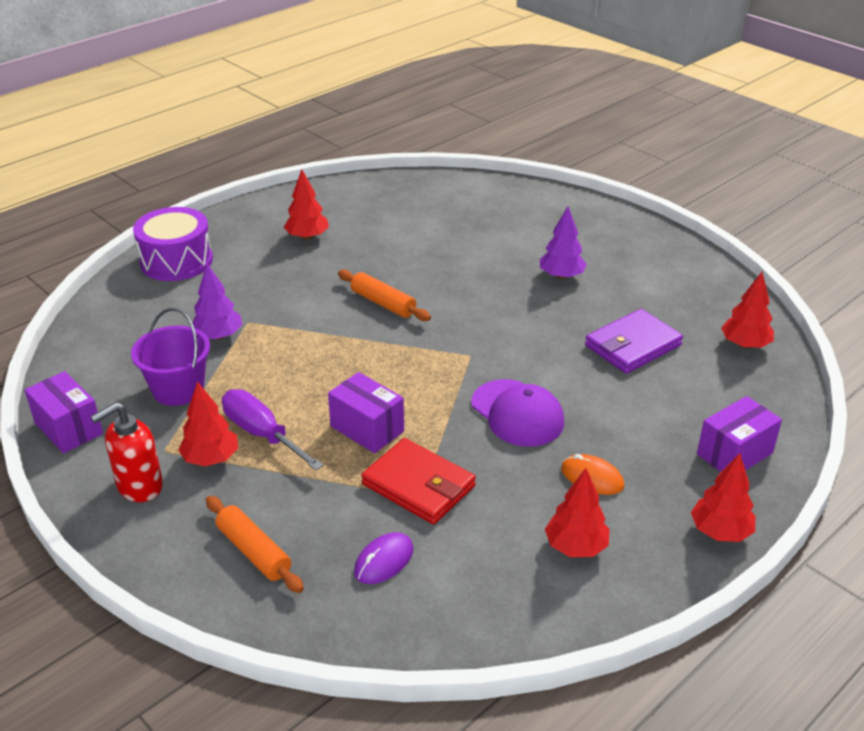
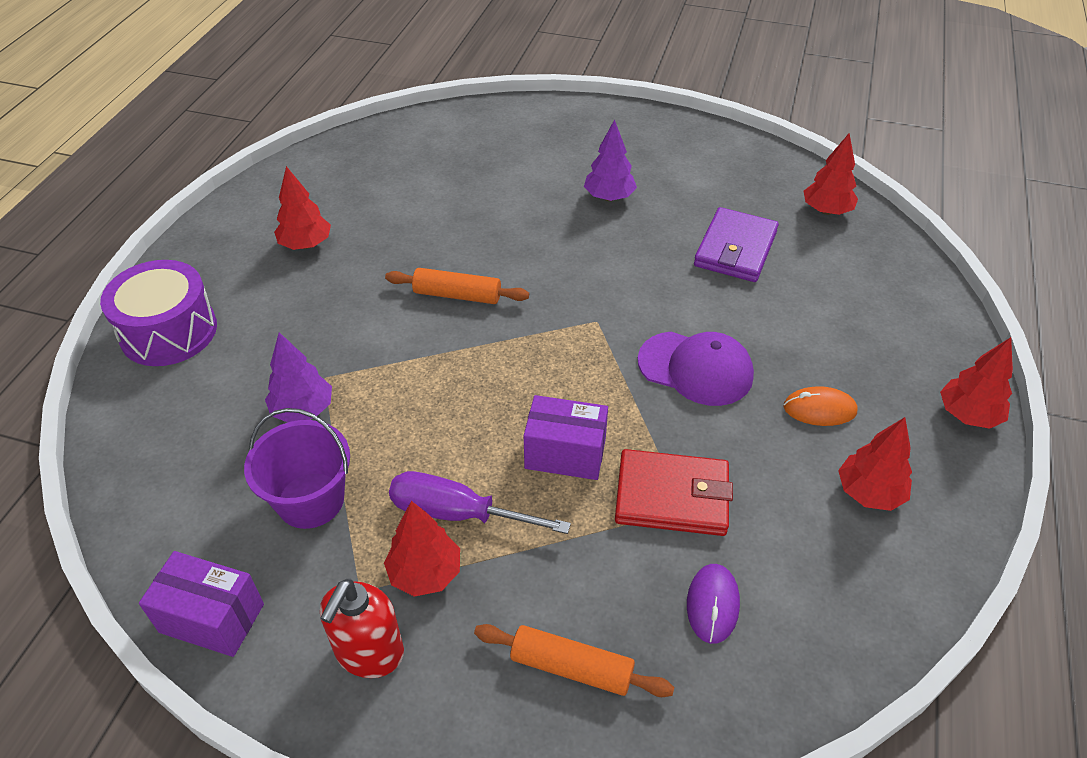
camera: 30 degrees left, 10 degrees up
(734, 454) = (911, 328): purple box -> none

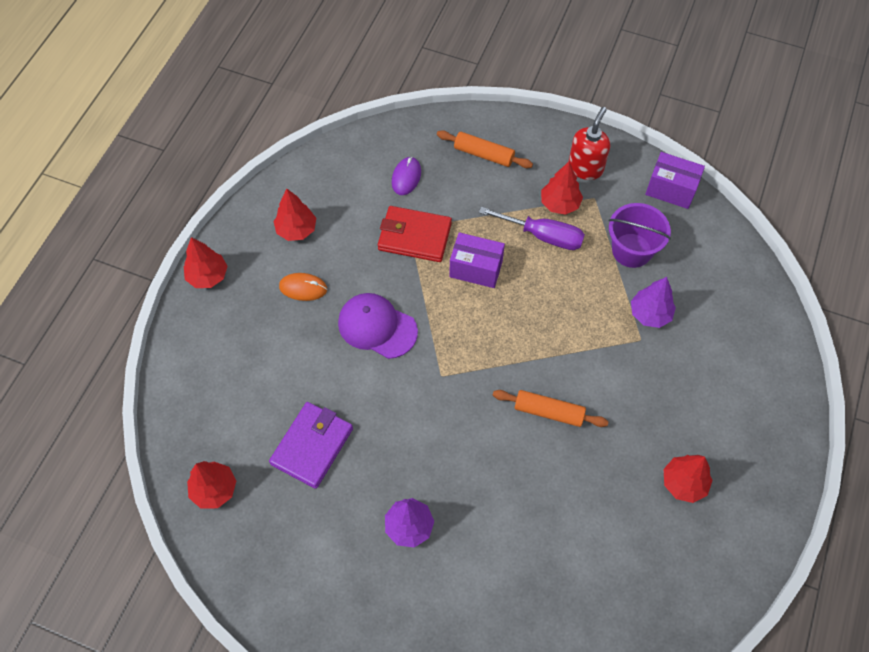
camera: 175 degrees left, 15 degrees up
(169, 331) = (767, 392): purple drum -> none

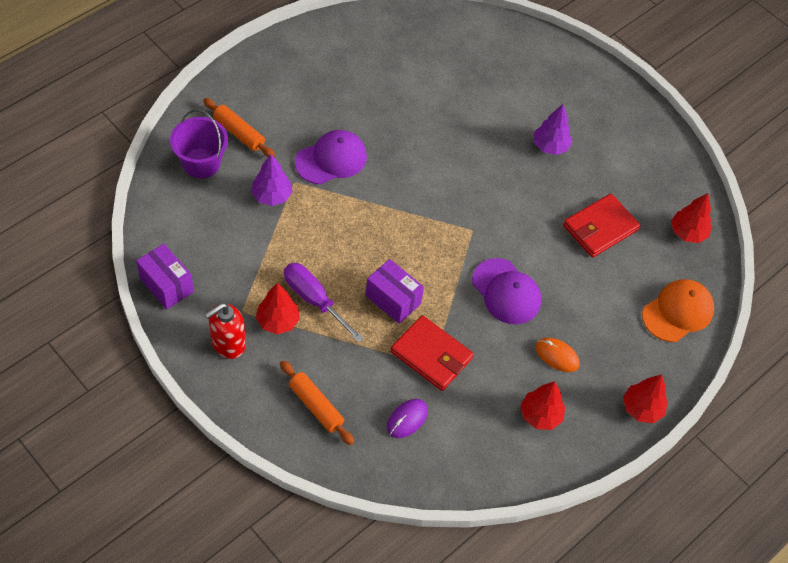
camera: 160 degrees left, 5 degrees down
(200, 388) = (677, 312): none -> orange cap
(312, 446) = (600, 228): purple wallet -> red wallet
(548, 412) = (403, 168): orange rolling pin -> orange rolling pin (239, 133)
(624, 383) = (331, 159): none -> purple cap
(631, 250) = (246, 251): purple bucket -> purple bucket (201, 163)
(683, 483) = (337, 84): red tree -> none

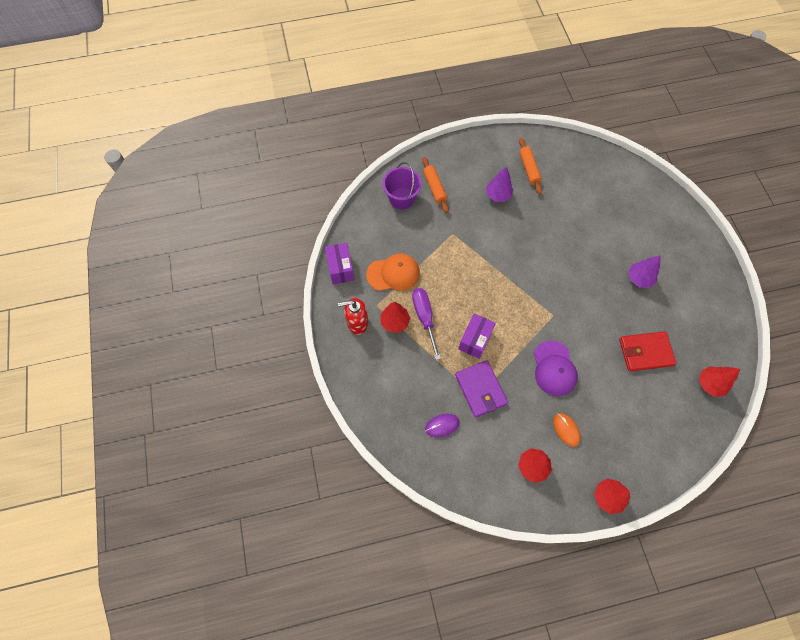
camera: 35 degrees right, 10 degrees up
(272, 196) = (433, 237): purple tree -> purple tree (498, 195)
(316, 406) = (389, 389): orange rolling pin -> orange rolling pin (529, 169)
(331, 159) = (484, 228): purple cap -> none
(393, 300) = (475, 340): purple box -> purple box turned 45 degrees clockwise
(431, 355) = (480, 389): red wallet -> purple wallet
(677, 312) = (671, 439): orange cap -> orange cap (393, 273)

